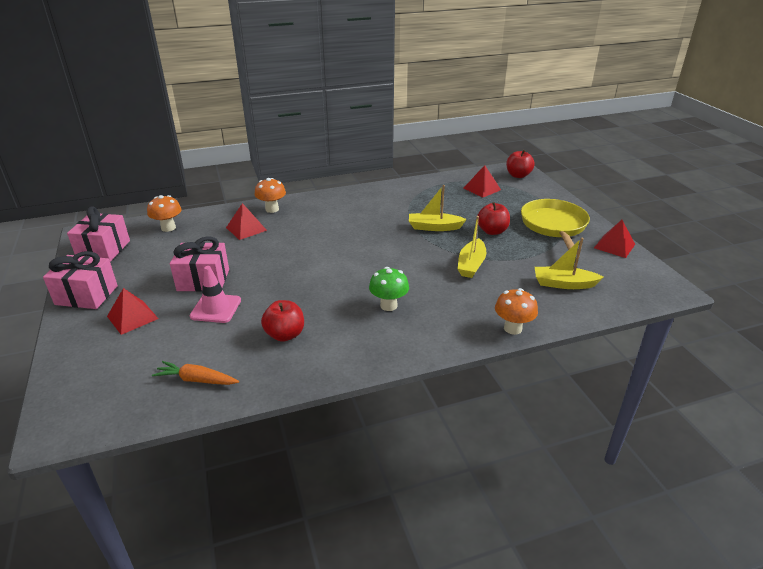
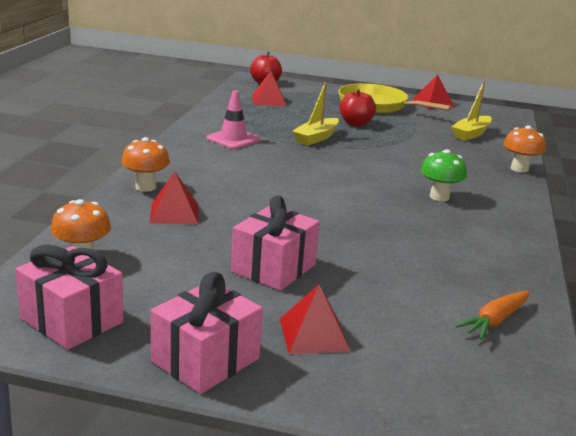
camera: 60 degrees left, 10 degrees down
(216, 308) = (352, 276): pink traffic cone -> pink traffic cone (233, 139)
(285, 335) = (446, 254): red apple -> none
(471, 265) = (404, 148): yellow boat -> none

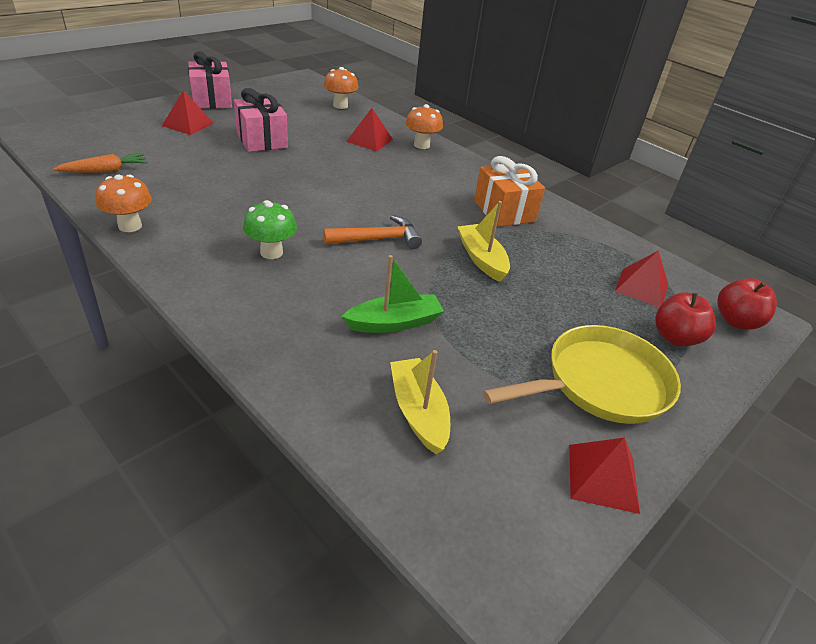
camera: 120 degrees right, 15 degrees up
(72, 320) = (283, 90): pink gift -> none
(233, 139) = (504, 211): pink traffic cone -> orange gift
(354, 169) = (378, 239): none -> orange hammer
(356, 124) = (518, 314): red apple -> red apple (675, 337)
(426, 149) = (394, 323): none -> green boat
(495, 321) = (105, 171): orange carrot -> orange carrot turned 75 degrees clockwise
(519, 169) = (266, 365): orange mushroom -> orange mushroom (130, 226)

